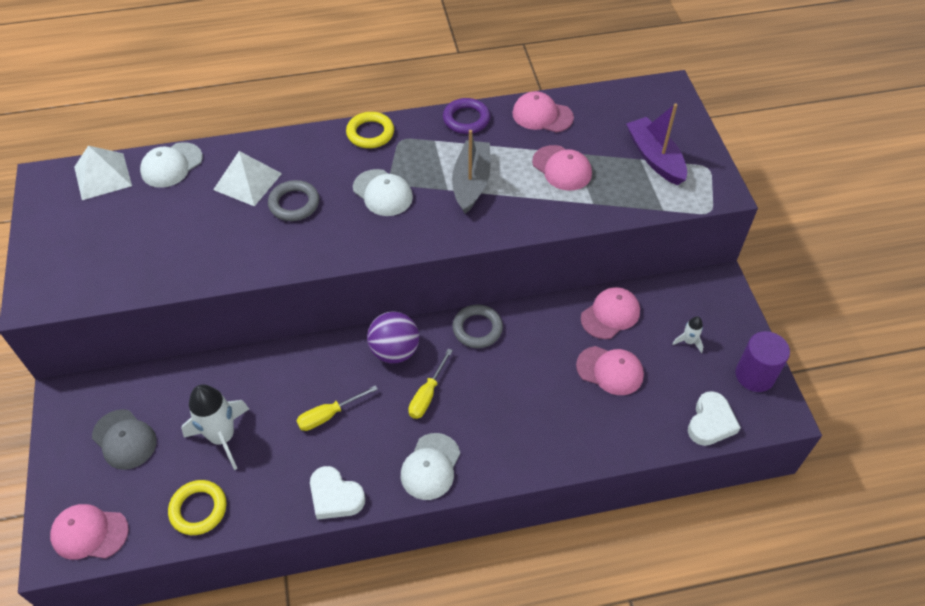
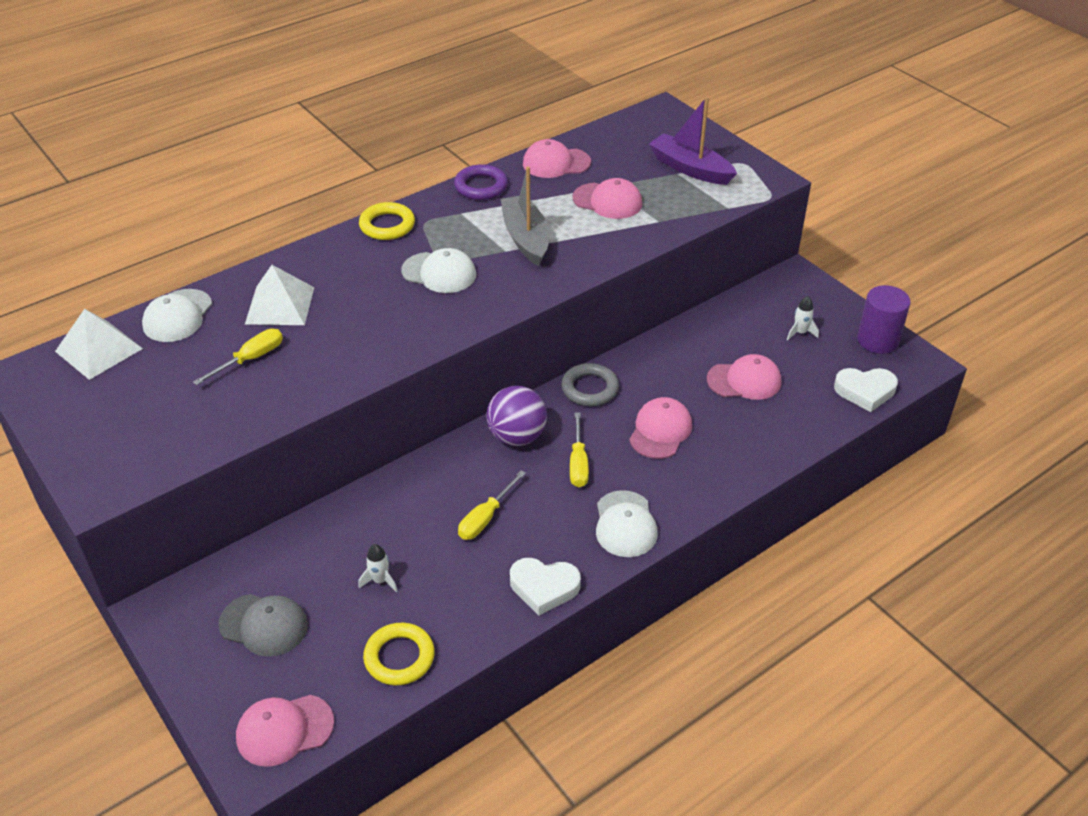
camera: 25 degrees left, 10 degrees down
(198, 223) = (250, 359): none -> yellow screwdriver
(222, 437) = (380, 580): white rocket -> white rocket, size x0.47
(294, 204) = (348, 310): grey ring -> none
(610, 314) = (712, 334): pink cap -> pink cap (660, 431)
(710, 422) = (865, 391): white heart -> white heart turned 90 degrees clockwise

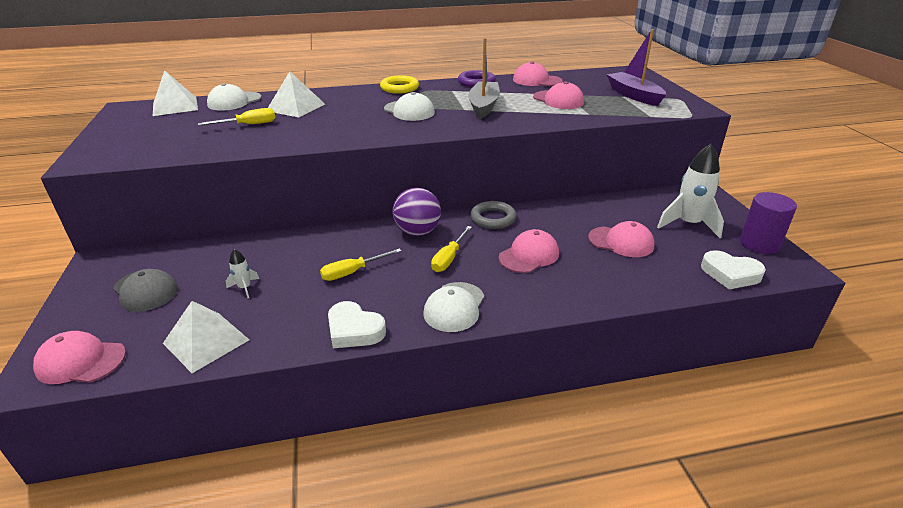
camera: 25 degrees right, 10 degrees down
(399, 657) = (206, 341): yellow ring -> white pyramid
(800, 333) = (688, 224): white rocket -> white rocket, size x2.13

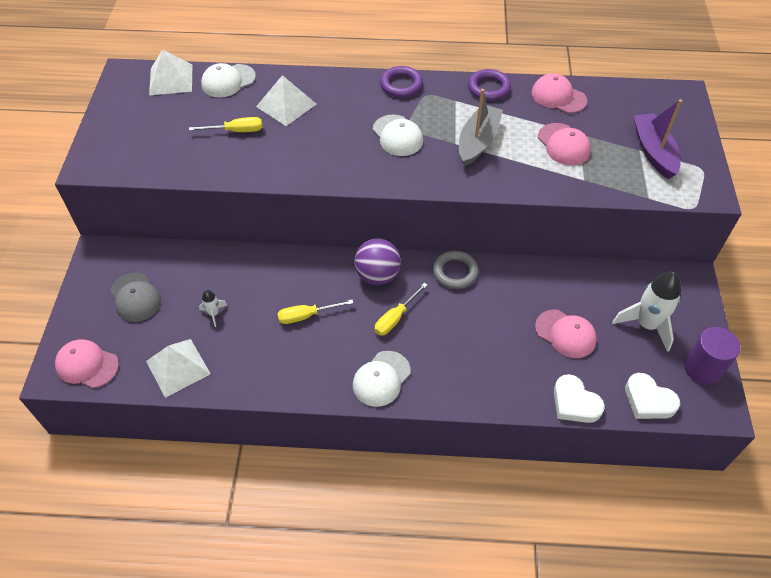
camera: 15 degrees right, 20 degrees up
(354, 330) = (293, 384): white heart -> white heart (574, 403)
(399, 88) = (401, 85): yellow ring -> purple ring
(529, 255) = (470, 331): pink cap -> none

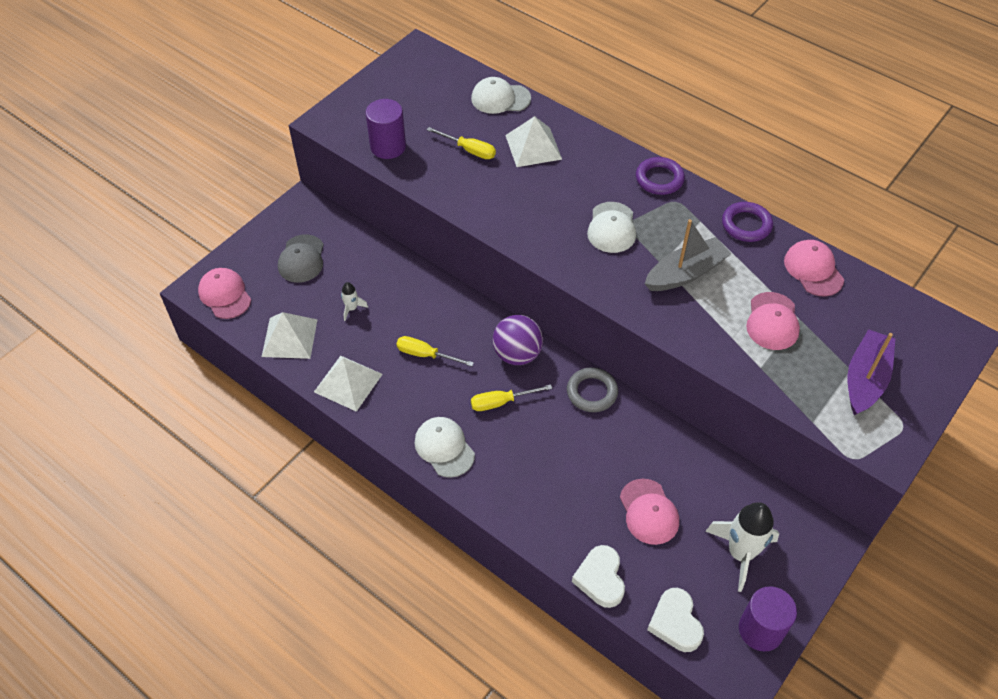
camera: 35 degrees right, 0 degrees up
(163, 160) = (388, 146): none -> purple cylinder
(171, 79) = (452, 73): white pyramid -> white pyramid (348, 382)
(381, 379) = (444, 448): white cap -> white cap turned 75 degrees clockwise

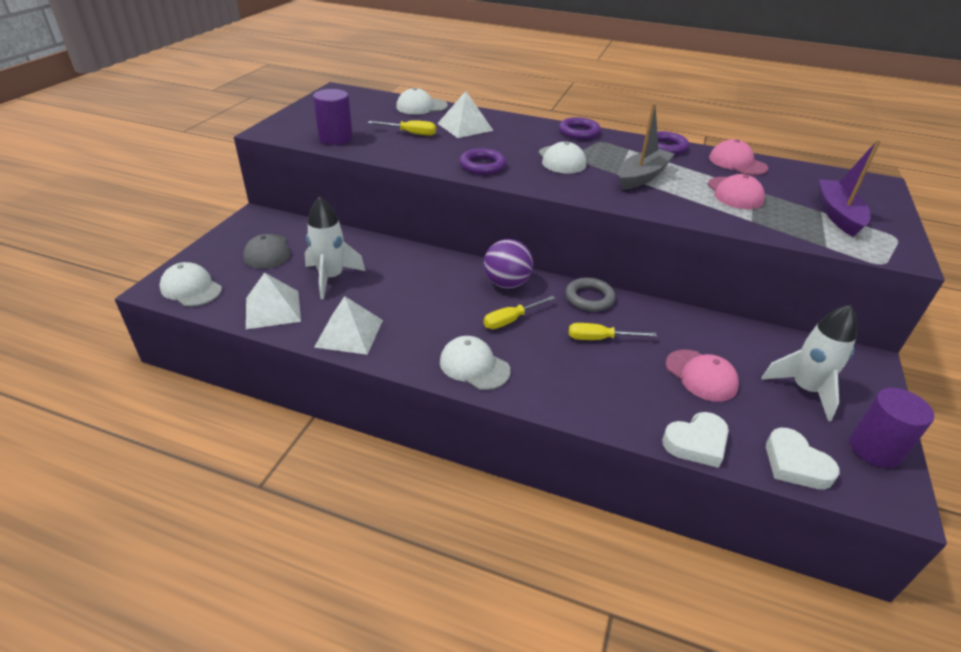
camera: 20 degrees left, 15 degrees down
(225, 295) = (191, 288): pink cap -> white cap
(352, 308) = (331, 278): white rocket -> white rocket, size x2.13
(425, 355) = (420, 298): yellow screwdriver -> yellow screwdriver (599, 339)
(522, 222) = (482, 165): none -> purple ring
(600, 579) = (696, 443): white heart -> white heart turned 90 degrees counterclockwise

